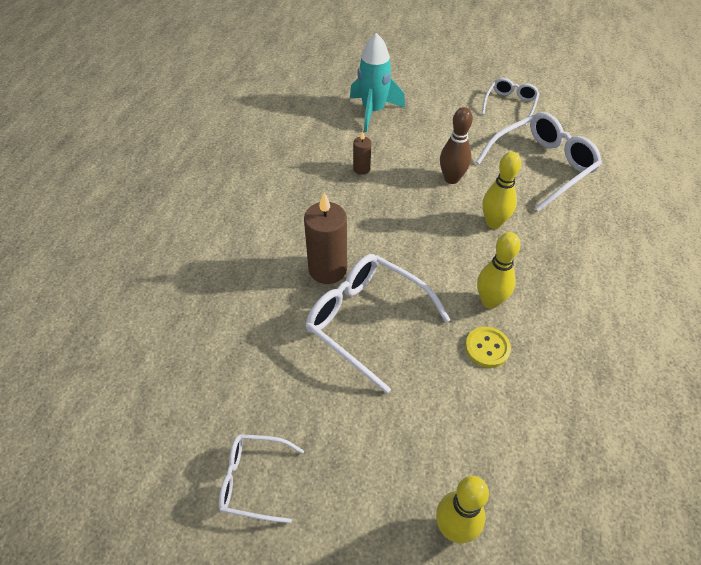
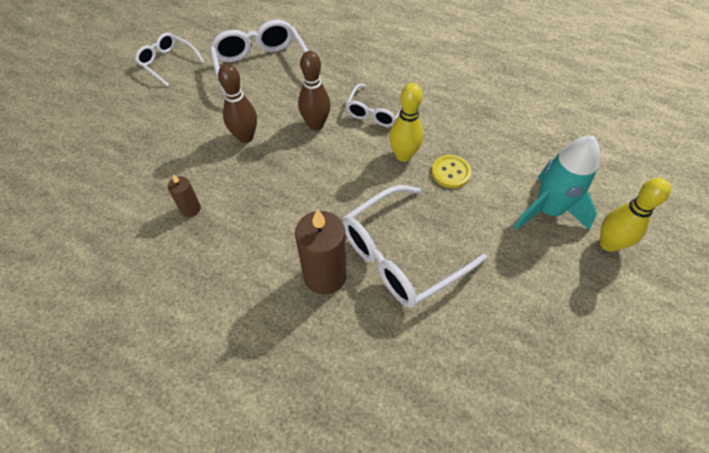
camera: 75 degrees left, 5 degrees up
(253, 480) = (564, 398): white glasses -> white glasses (375, 112)
(373, 111) = (102, 174): turquoise rocket -> turquoise rocket (547, 210)
(493, 223) = (316, 124): yellow bowling pin -> brown bowling pin

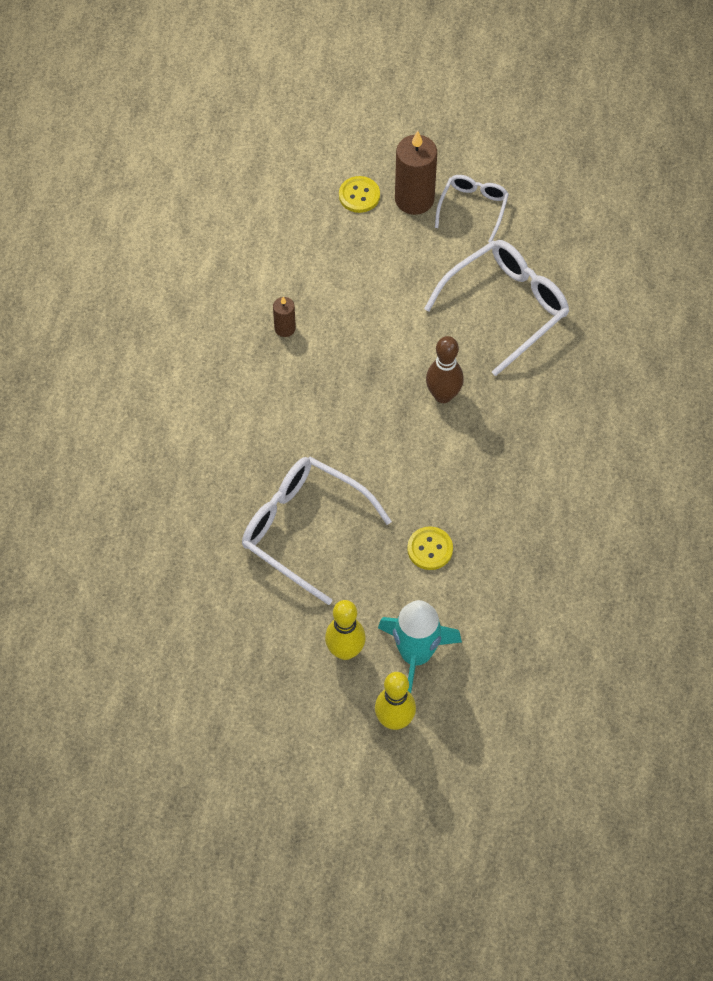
camera: 70 degrees right, 5 degrees up
(102, 121) = (359, 195): none -> yellow button
(245, 137) = (395, 335): brown bowling pin -> none
(325, 275) = (257, 471): brown candle -> brown candle (414, 199)
(375, 112) = (489, 448): white glasses -> none
(403, 155) = (435, 496): yellow bowling pin -> yellow bowling pin (345, 651)

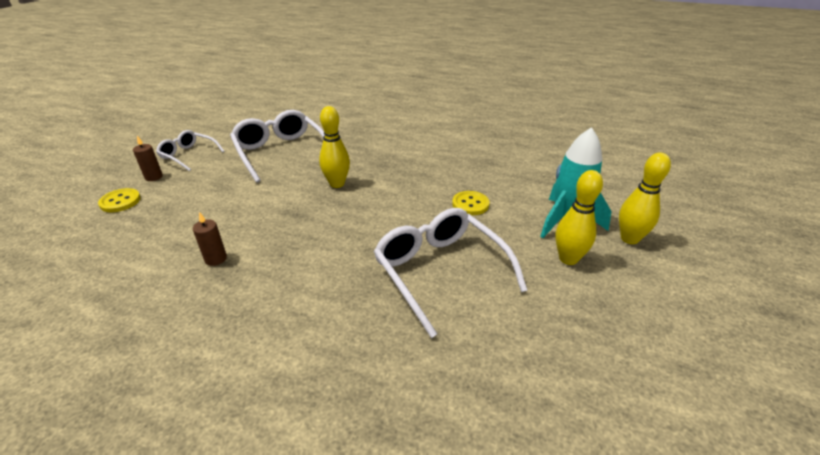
camera: 80 degrees left, 25 degrees down
(303, 529) = (440, 271): white glasses -> white glasses turned 105 degrees clockwise
(414, 199) = (154, 177): brown candle -> brown candle, size x0.51
(443, 395) = (337, 184): brown bowling pin -> yellow bowling pin

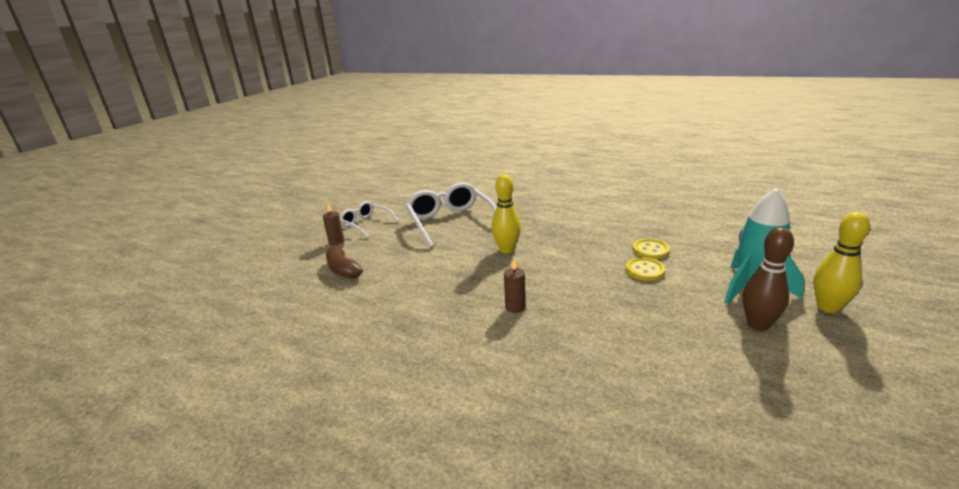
camera: 10 degrees right, 10 degrees down
(120, 201) = (308, 262): yellow button -> yellow button (650, 250)
(159, 209) = (343, 269): none -> brown banana
(216, 259) = (396, 313): brown candle -> brown candle (515, 307)
(440, 271) = (618, 331): white glasses -> none
(568, 259) = (758, 325): yellow bowling pin -> brown bowling pin

